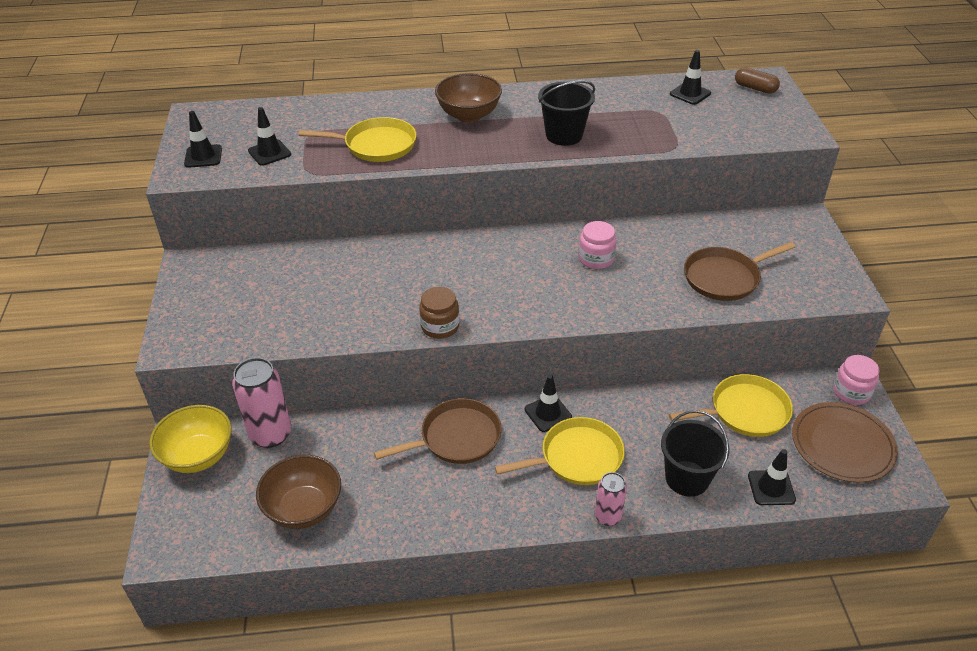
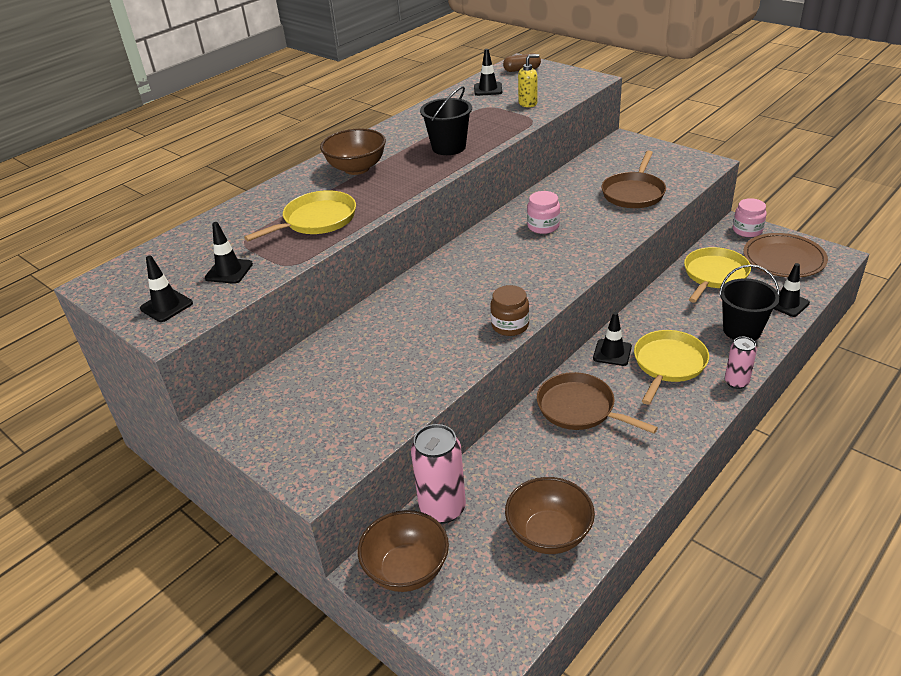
camera: 40 degrees left, 5 degrees down
(198, 456) = (407, 569): yellow bowl -> brown bowl
(456, 437) = (579, 408): brown pan -> brown pan turned 75 degrees counterclockwise
(700, 128) = (528, 103): none -> yellow soap dispenser

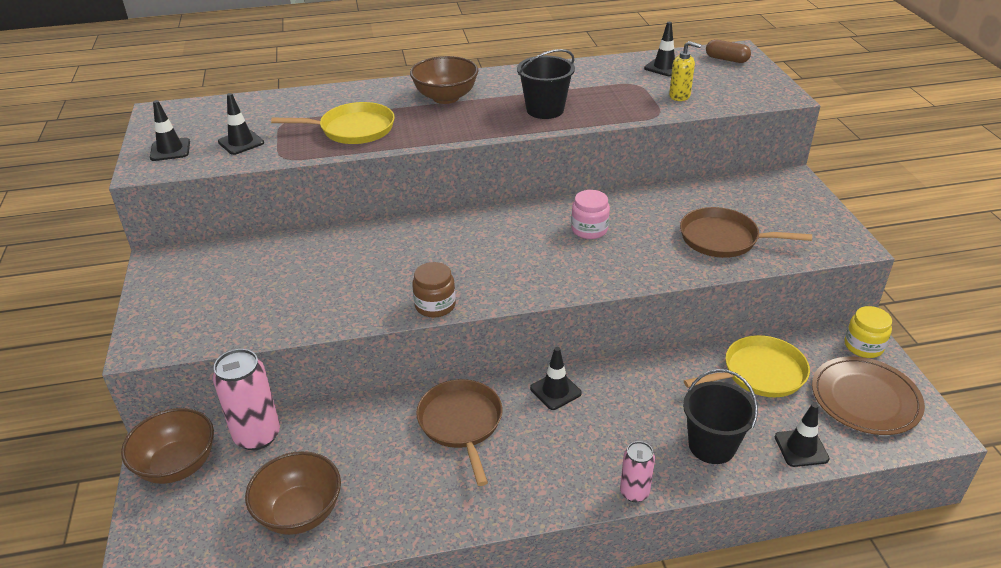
camera: 35 degrees right, 0 degrees up
(633, 193) = (723, 239): brown pan -> brown pan turned 45 degrees clockwise
(668, 364) = (593, 433): yellow pan -> none
(747, 230) = (863, 346): pink jar -> yellow jar

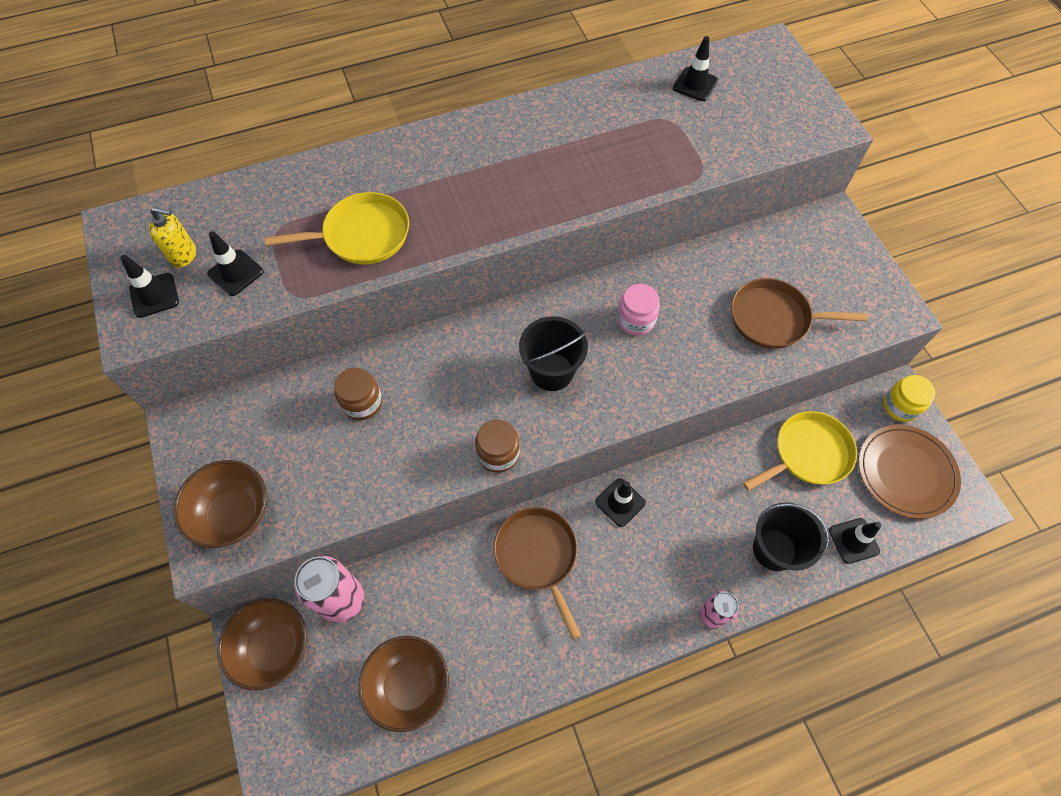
camera: 10 degrees left, 25 degrees up
(321, 261) = (362, 402): none -> brown jar
(445, 97) = (456, 165): brown bowl -> brown bowl (234, 514)
(545, 110) = (574, 177): black bucket -> black bucket (551, 371)
(680, 96) = (720, 137): yellow soap dispenser -> yellow soap dispenser (183, 255)
(726, 59) = (762, 63): brown capsule -> none

